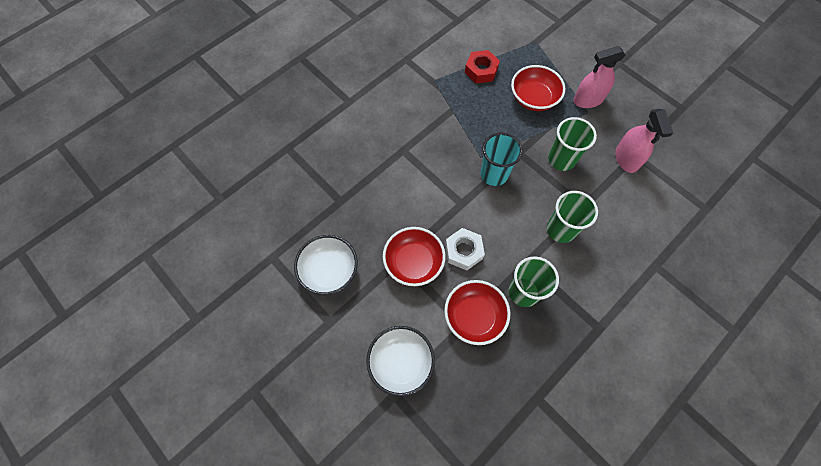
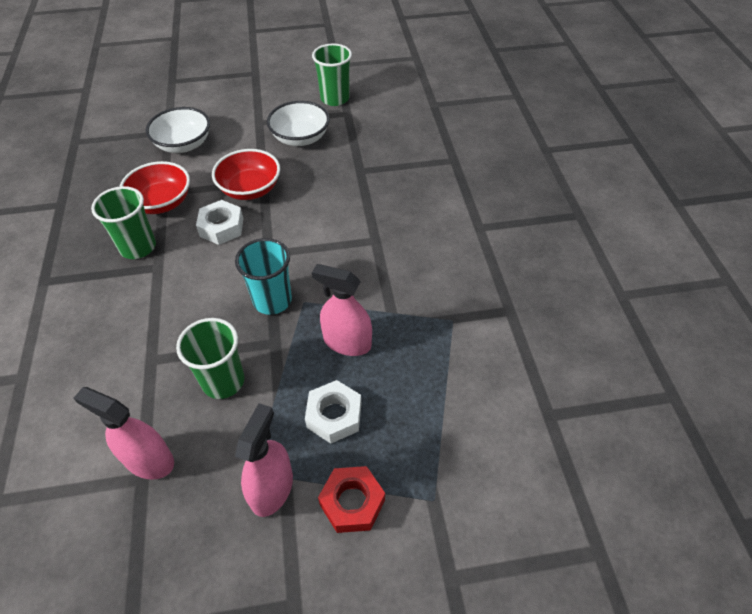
camera: 125 degrees right, 15 degrees down
(481, 70) = (430, 383): red nut -> red nut (352, 502)
(489, 119) = (347, 342): none -> pink spray bottle
(533, 98) = (334, 415): red bowl -> white nut
(560, 230) = (153, 318): green cup -> green cup (335, 98)

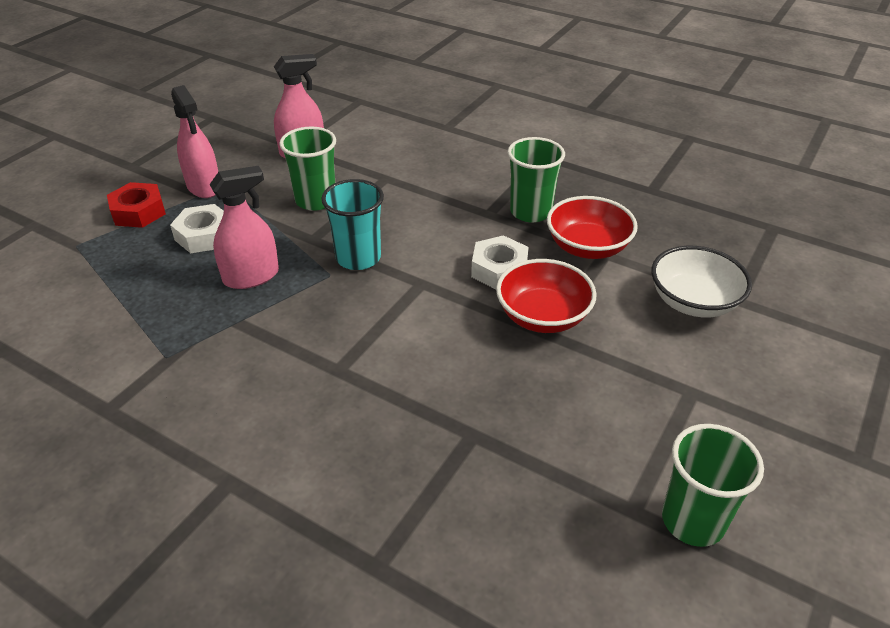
camera: 130 degrees right, 10 degrees down
(300, 138) = (610, 414): white bowl -> none

